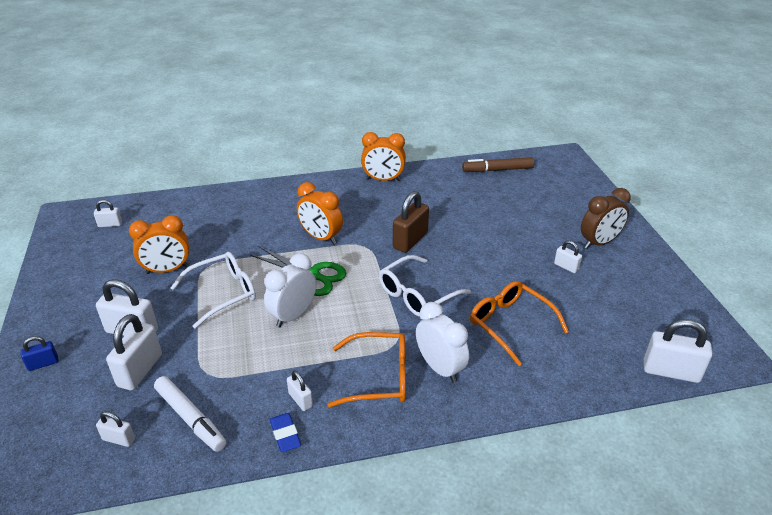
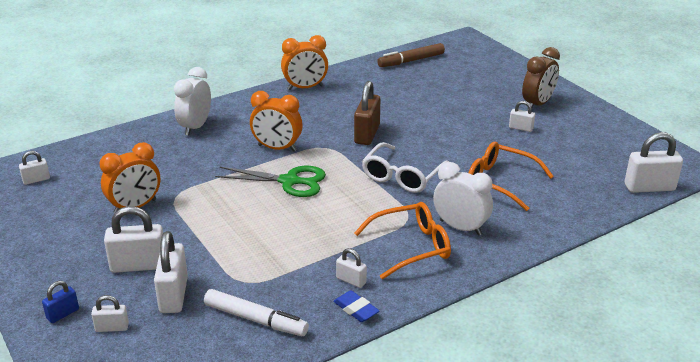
camera: 20 degrees left, 5 degrees down
(119, 439) = (196, 353): white padlock -> white padlock (112, 328)
(224, 293) = (212, 214): white glasses -> none
(293, 315) = (296, 217): white clock -> white clock (195, 127)

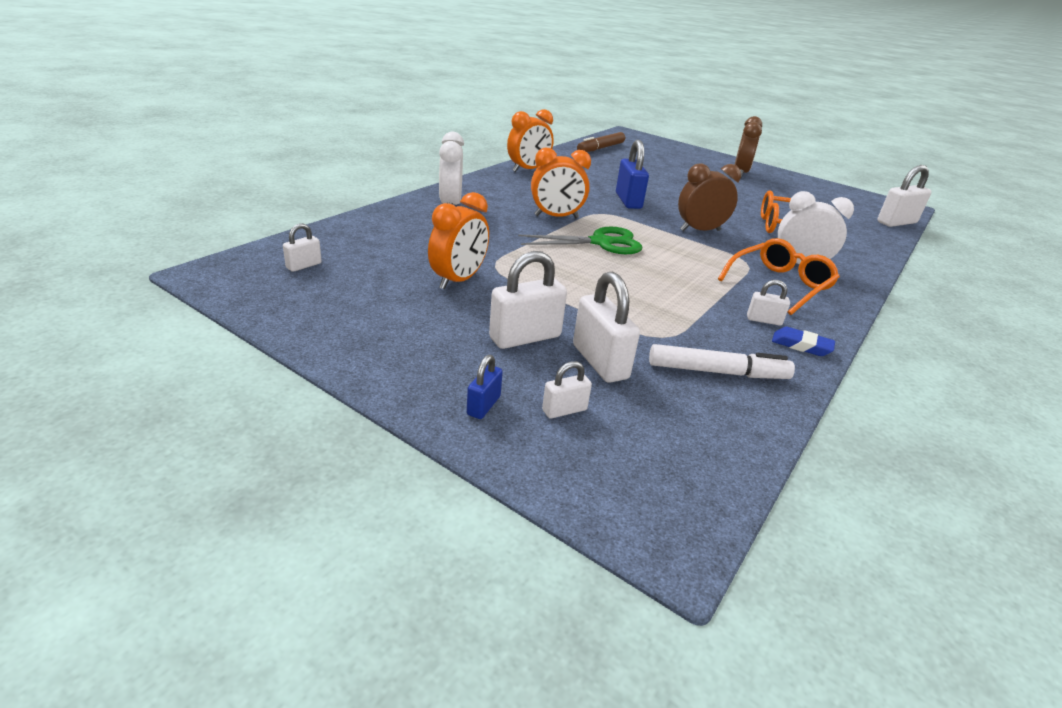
camera: 25 degrees left, 0 degrees up
(367, 134) = (628, 201): brown padlock -> blue padlock
(402, 177) = (700, 230): white glasses -> brown clock
(520, 128) = (749, 189): white padlock -> none

